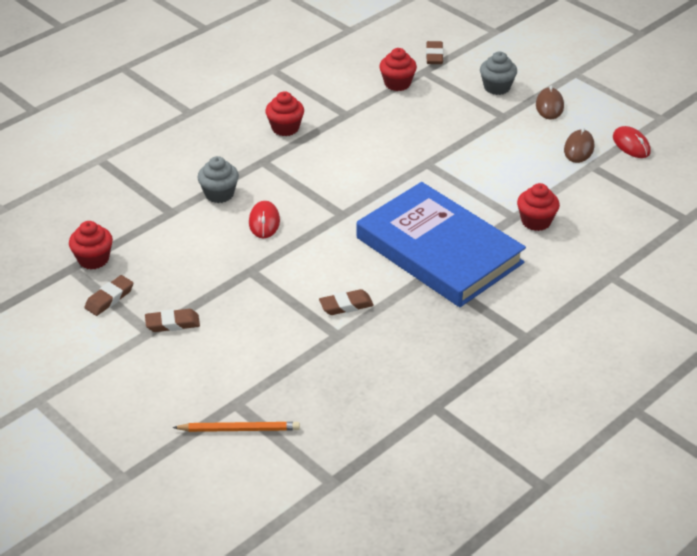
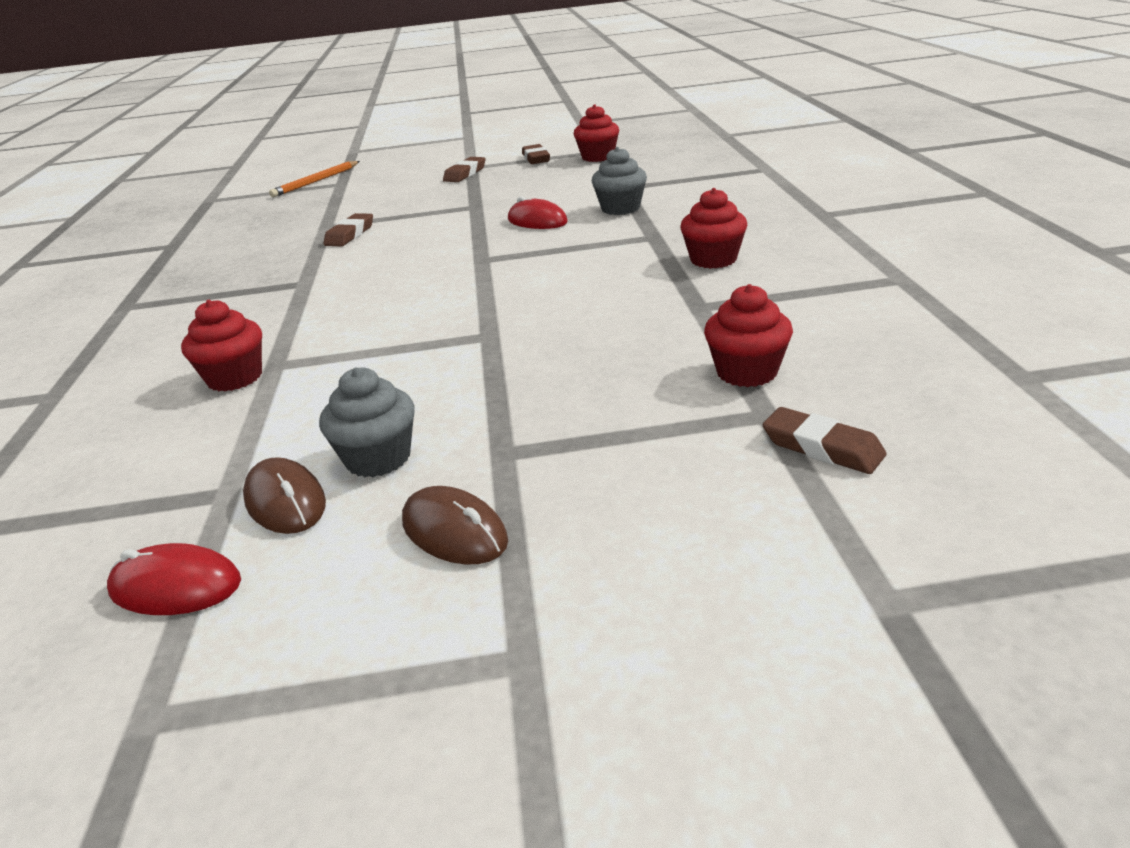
camera: 130 degrees right, 10 degrees down
(439, 250) = (324, 296): blue book -> none
(497, 87) = (608, 485): grey cupcake -> grey cupcake (378, 458)

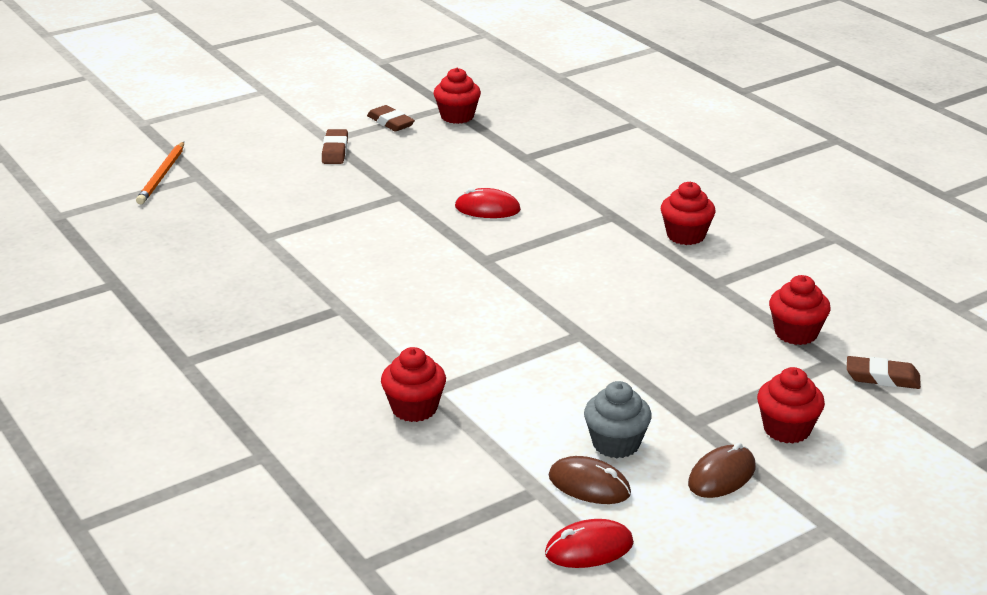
camera: 30 degrees left, 0 degrees up
(350, 235) = (311, 246): brown eraser -> none
(454, 531) = (721, 476): brown mouse -> brown mouse turned 60 degrees counterclockwise
(611, 489) = (787, 429): none -> red cupcake
(620, 208) = (551, 185): grey cupcake -> none

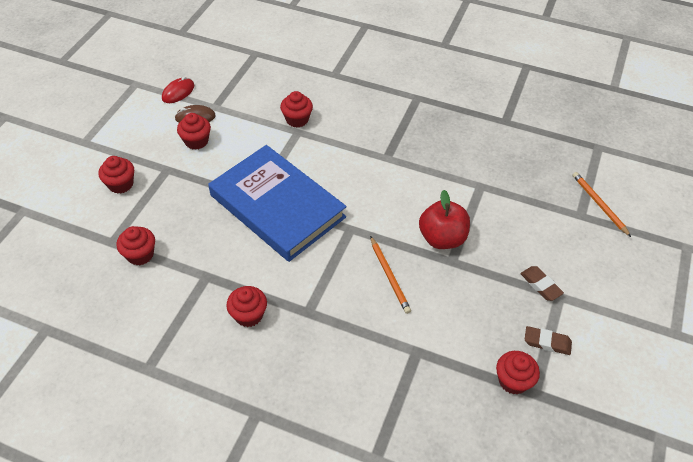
camera: 145 degrees right, 20 degrees up
(385, 214) = (442, 238): none -> red apple
(487, 208) = (389, 276): red mouse -> orange pencil
(559, 314) = (277, 206): none -> blue book
(616, 444) = (196, 141): grey cupcake -> red cupcake
(721, 476) = (141, 146): brown mouse -> none
(882, 377) = (81, 242): brown eraser -> none

